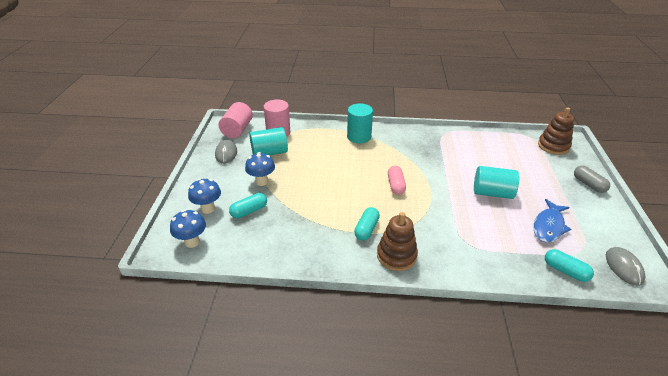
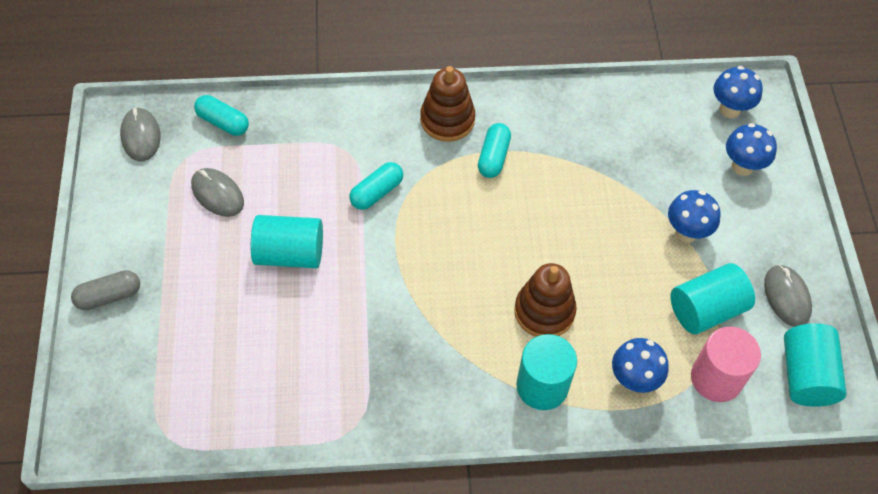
camera: 170 degrees right, 20 degrees up
(237, 130) = (806, 375): pink cylinder -> turquoise cylinder
(249, 211) = (678, 169): turquoise capsule -> turquoise capsule (376, 192)
(316, 135) = (633, 380): none -> blue mushroom
(396, 185) = (455, 251): pink capsule -> none
(549, 226) = (217, 194): blue fish -> grey mouse
(553, 146) = (128, 407): brown stacking toy -> brown stacking toy (544, 311)
(588, 184) = (109, 296): grey capsule -> grey capsule turned 75 degrees counterclockwise

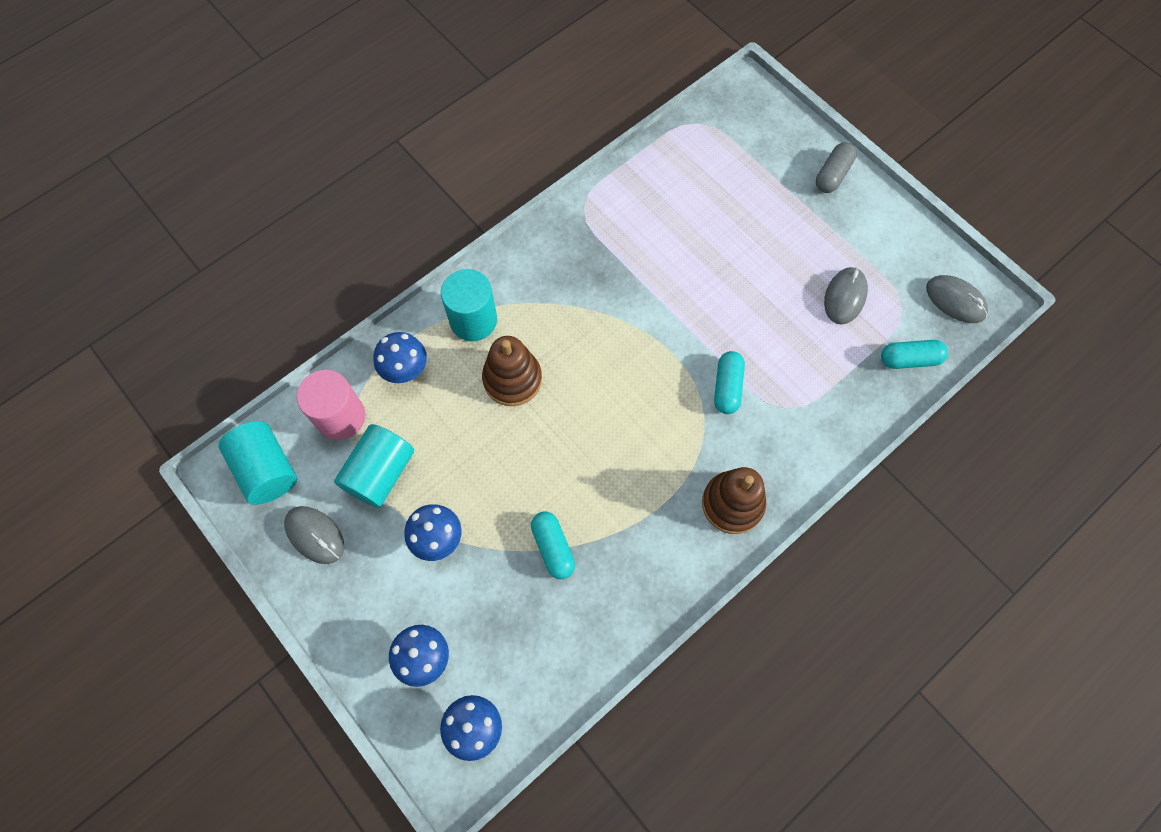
camera: 145 degrees right, 10 degrees up
(217, 194) = (845, 297): grey mouse -> grey mouse turned 75 degrees counterclockwise
(290, 254) = (743, 289): turquoise cylinder -> none
(493, 157) = (660, 494): turquoise capsule -> turquoise capsule (553, 547)

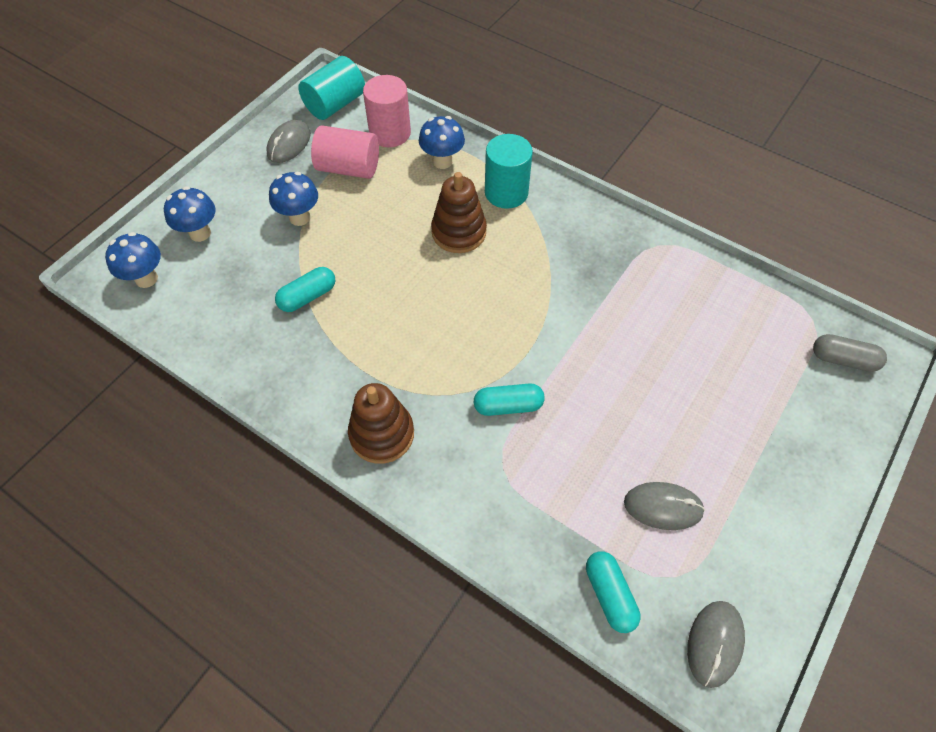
camera: 75 degrees right, 10 degrees down
(380, 473) = (348, 168): turquoise cylinder -> pink cylinder
(832, 174) = (822, 467): grey capsule -> grey capsule (843, 359)

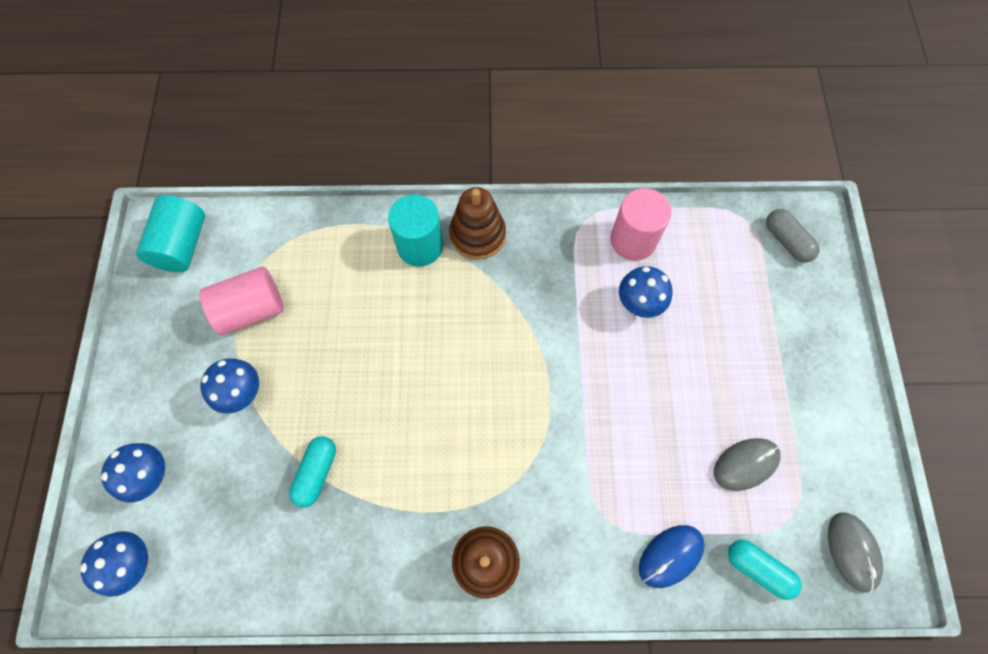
camera: 35 degrees left, 10 degrees up
(289, 144) = (168, 319): grey mouse -> none
(390, 133) = (263, 246): pink cylinder -> pink cylinder (633, 240)
(442, 161) = (337, 248): blue mushroom -> blue mushroom (638, 305)
(459, 232) = (407, 314): brown stacking toy -> brown stacking toy (477, 235)
(508, 406) = (570, 459): turquoise capsule -> none
(537, 531) = (670, 556): none -> blue mouse
(843, 359) = (787, 241): grey capsule -> grey capsule turned 75 degrees clockwise

